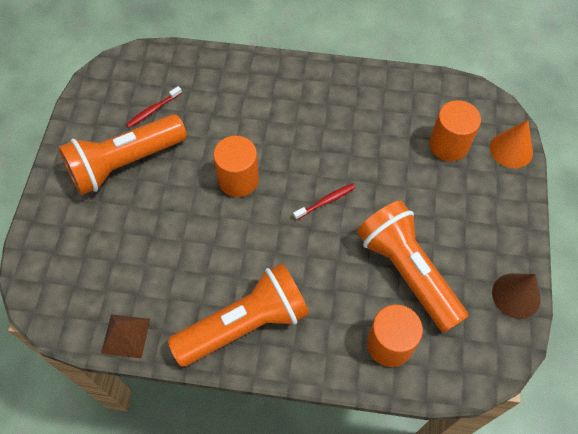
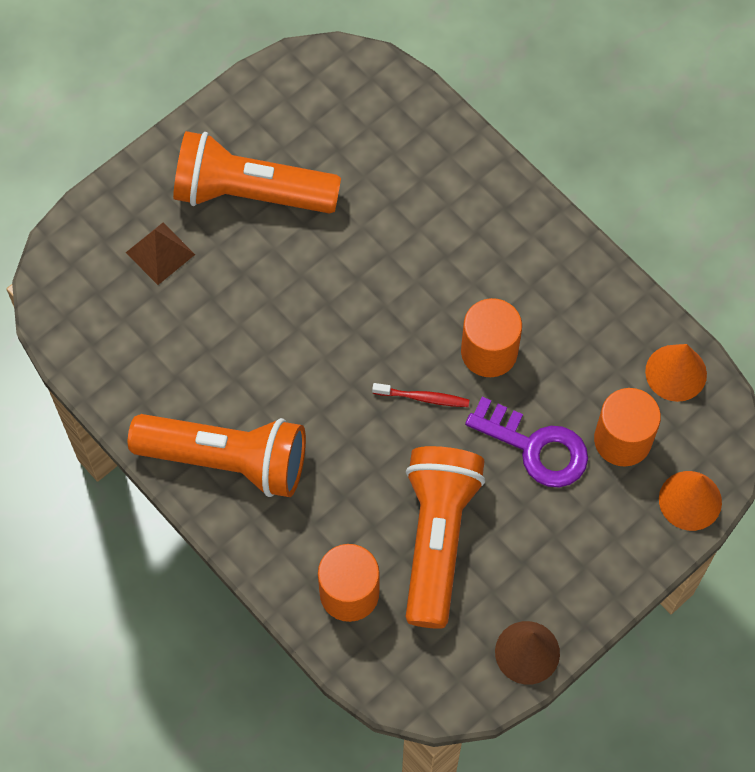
camera: 40 degrees right, 5 degrees up
(125, 336) = (106, 381): brown pyramid -> brown pyramid (160, 253)
(153, 110) = (331, 150): red toothbrush -> none
(238, 180) = (352, 302): orange cylinder -> orange cylinder (489, 352)
(410, 182) = (536, 447): none -> purple key
(440, 94) = (676, 373): none -> orange cone

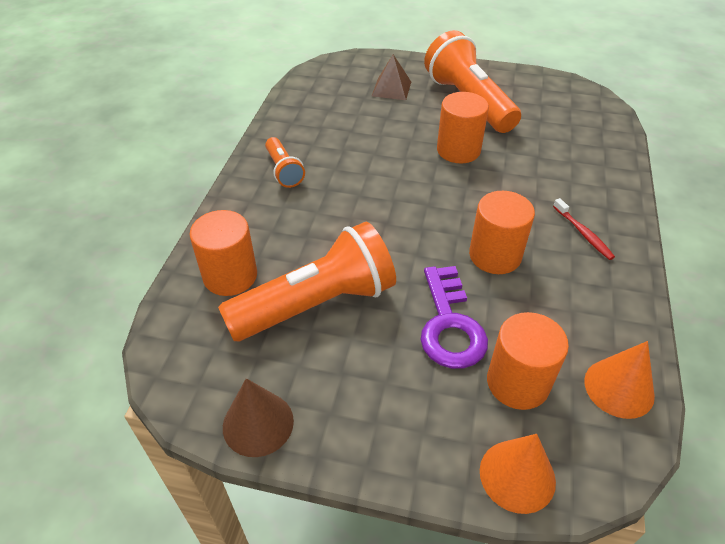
camera: 55 degrees right, 20 degrees down
(227, 460) = (283, 171): orange flashlight -> orange flashlight, size x0.50
(324, 269) = (458, 150): none -> orange cylinder
(423, 398) = (421, 238): red toothbrush -> red toothbrush (583, 233)

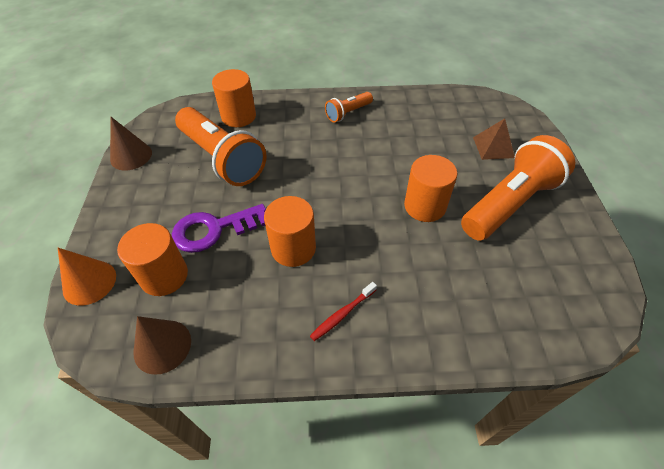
camera: 75 degrees right, 5 degrees up
(619, 388) = (162, 346): orange cone -> brown cone

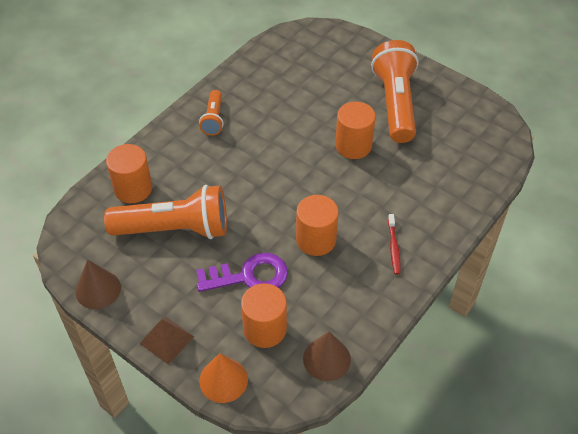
camera: 50 degrees left, 0 degrees up
(213, 229) = (249, 276): purple key -> purple key turned 120 degrees counterclockwise
(493, 147) = (341, 70): brown pyramid -> brown pyramid (166, 340)

